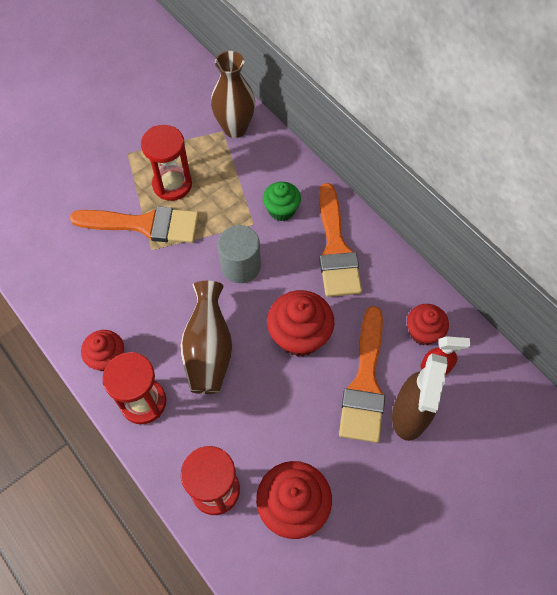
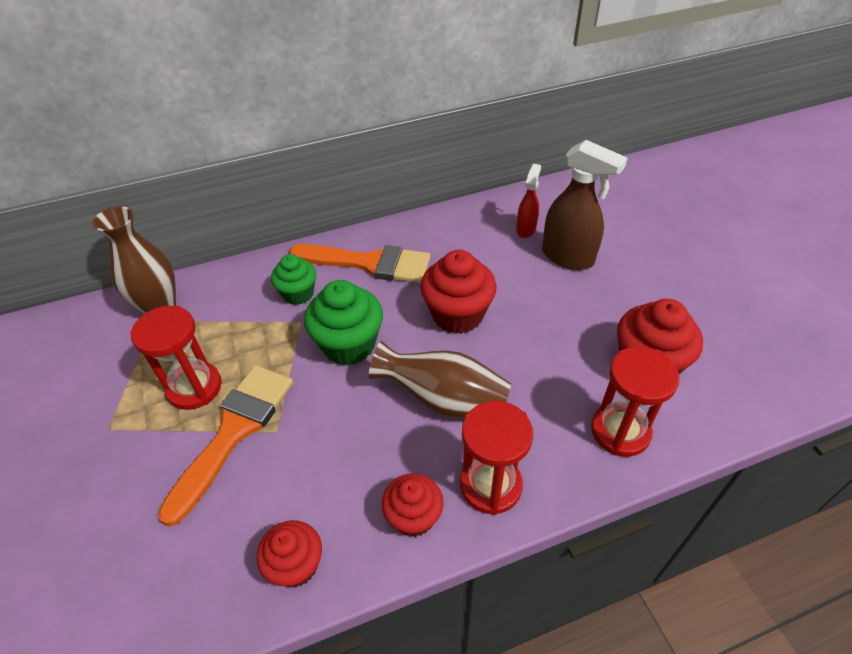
camera: 70 degrees left, 15 degrees down
(241, 266) = (349, 345): grey cylinder -> green cupcake
(365, 383) = (527, 279): orange brush -> none
(423, 332) = (488, 228): red cupcake -> red cupcake (296, 565)

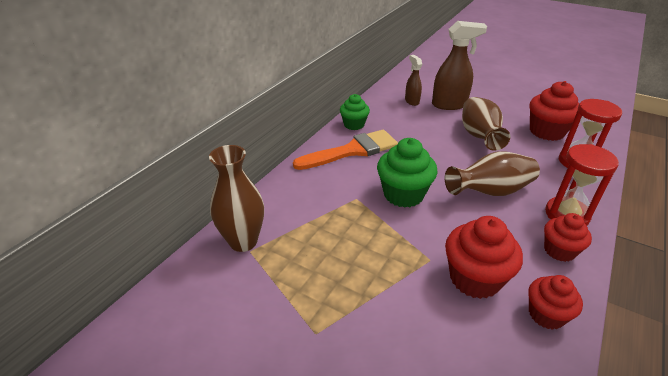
camera: 40 degrees left, 10 degrees down
(194, 387) = (342, 270): red hourglass -> none
(234, 431) = (406, 276): orange brush -> none
(298, 294) = (332, 185): green cupcake -> green cupcake (354, 125)
(457, 315) = (437, 152): red cupcake -> red cupcake (474, 279)
(526, 229) = (411, 101): red spray bottle -> brown spray bottle
(540, 321) = (479, 136): none -> brown vase

